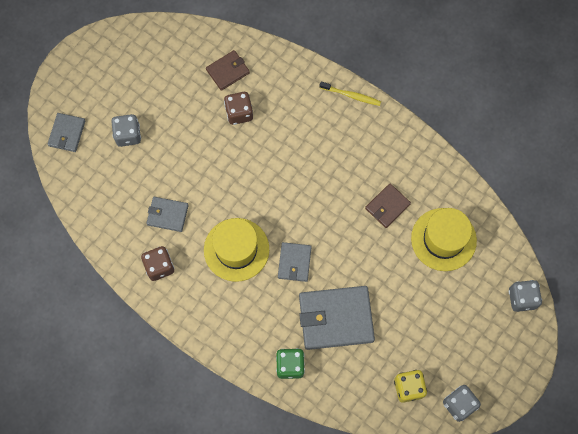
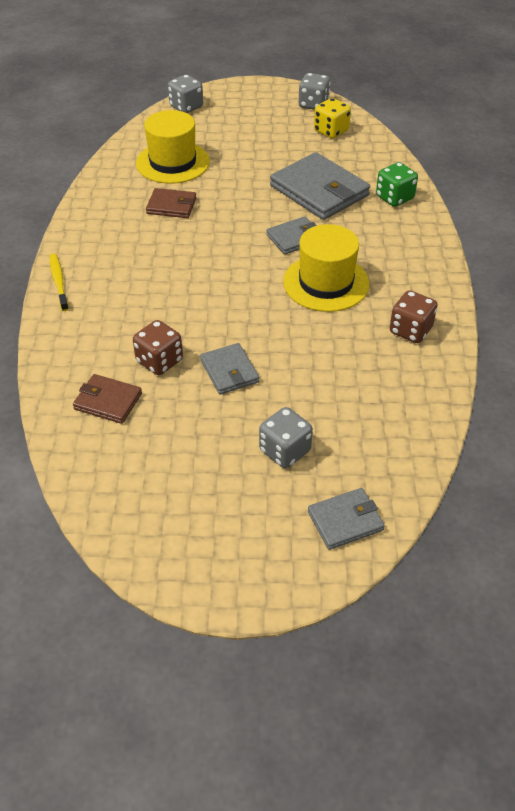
camera: 125 degrees left, 25 degrees down
(167, 215) = (347, 355): grey wallet -> grey wallet (229, 371)

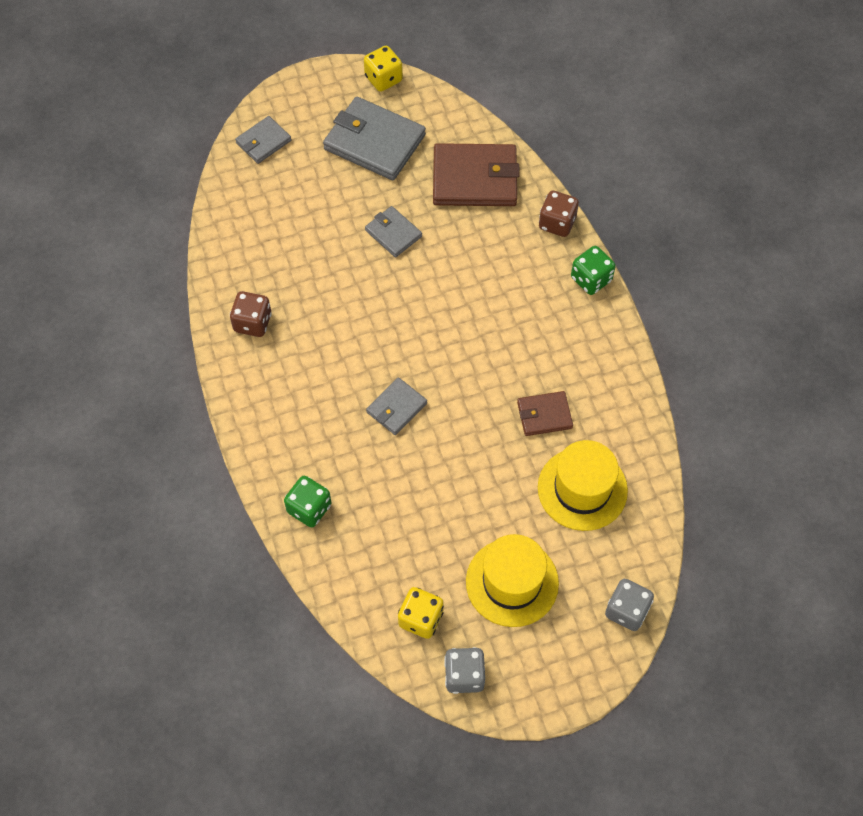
camera: 160 degrees right, 15 degrees up
(59, 282) = (591, 279): yellow toothbrush -> green dice
(108, 401) = (474, 178): brown wallet -> brown wallet, size x1.85
(146, 563) = (383, 79): none -> yellow dice
(159, 361) = (454, 225): brown dice -> brown dice (557, 223)
(285, 451) = (323, 179): grey dice -> none
(319, 190) = (396, 493): grey wallet -> grey wallet (374, 142)
(326, 283) = (345, 356): yellow hat -> yellow hat (512, 582)

